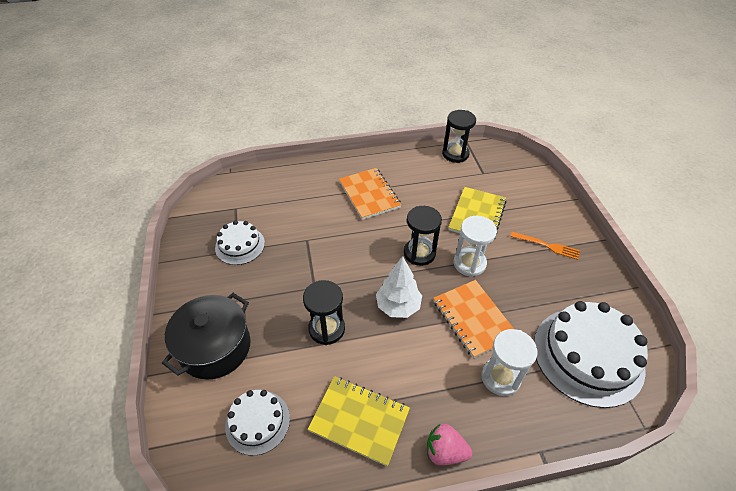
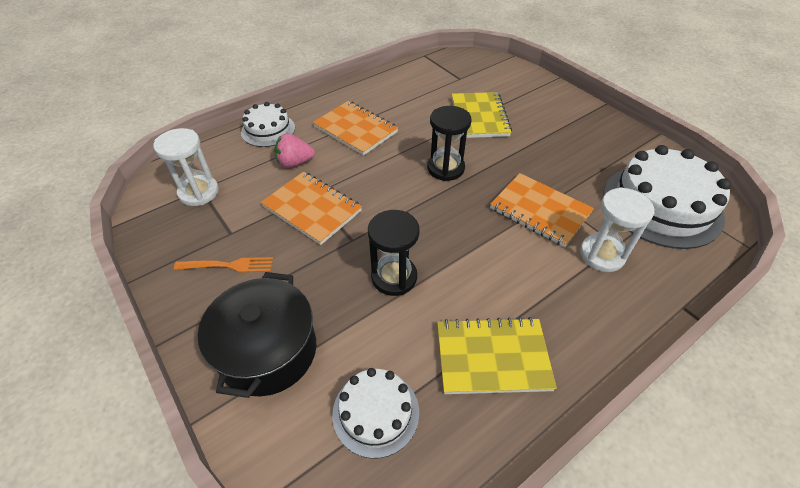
camera: 25 degrees left, 0 degrees up
(240, 245) = (231, 226): white cake -> white cake (268, 130)
(300, 251) = (312, 209): none -> orange notebook
(398, 306) = (457, 226): white tree -> none
(445, 451) = (599, 348): pink strawberry -> pink strawberry (295, 163)
(455, 154) = (421, 69): black hourglass -> none
(469, 263) = (501, 162): white hourglass -> white hourglass (199, 192)
(547, 246) = (561, 124): orange fork -> orange fork (228, 265)

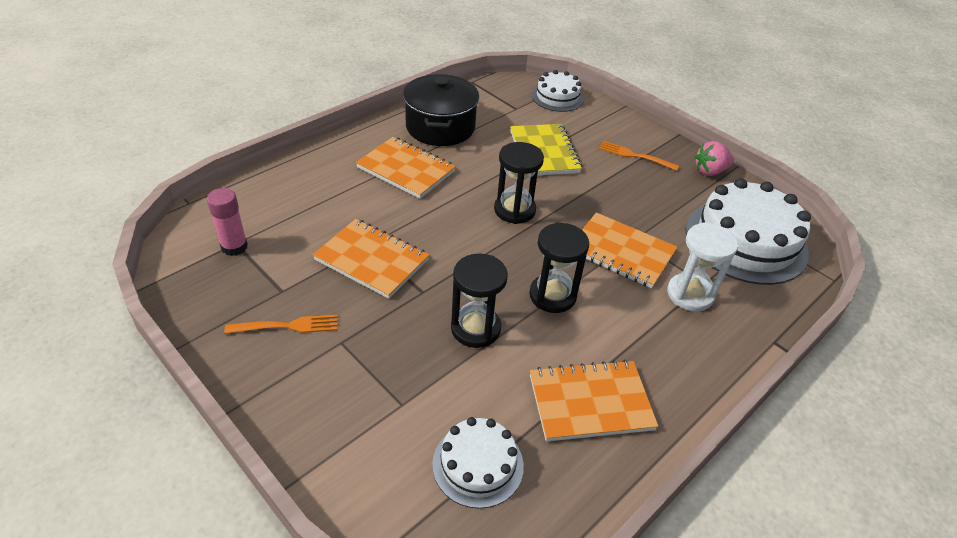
camera: 10 degrees left, 5 degrees down
(199, 192) = (234, 247): white hourglass -> pink glue stick
(268, 130) = (303, 172): white cake -> white cake (557, 97)
(268, 351) = (350, 412): black pot -> black pot (440, 127)
(295, 163) = (342, 209): pink strawberry -> pink strawberry (710, 171)
(469, 249) = (552, 296): none -> black hourglass
(492, 357) = (590, 402): yellow notebook -> orange notebook
(562, 122) = (635, 156): none -> orange fork

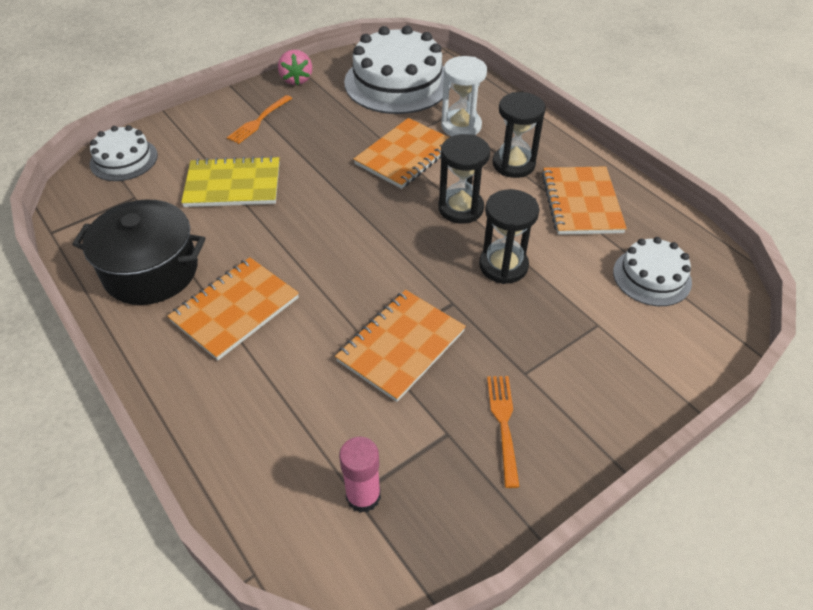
camera: 80 degrees left, 5 degrees up
(514, 210) = (332, 220): black hourglass -> black hourglass (513, 164)

